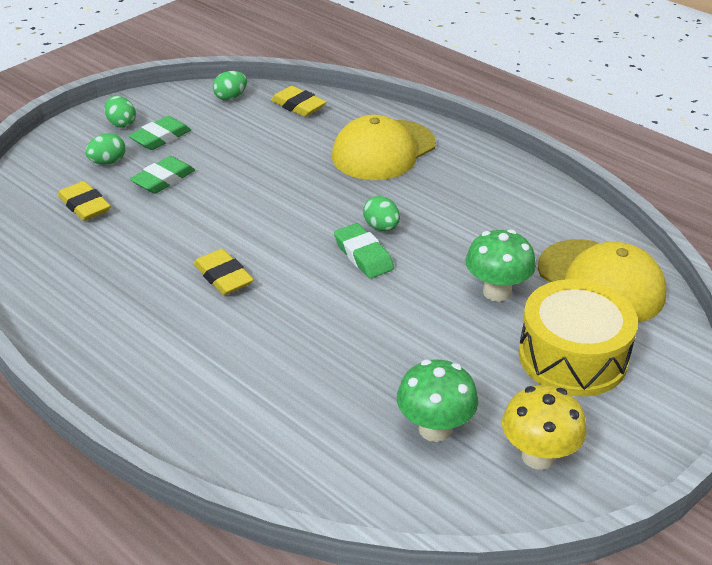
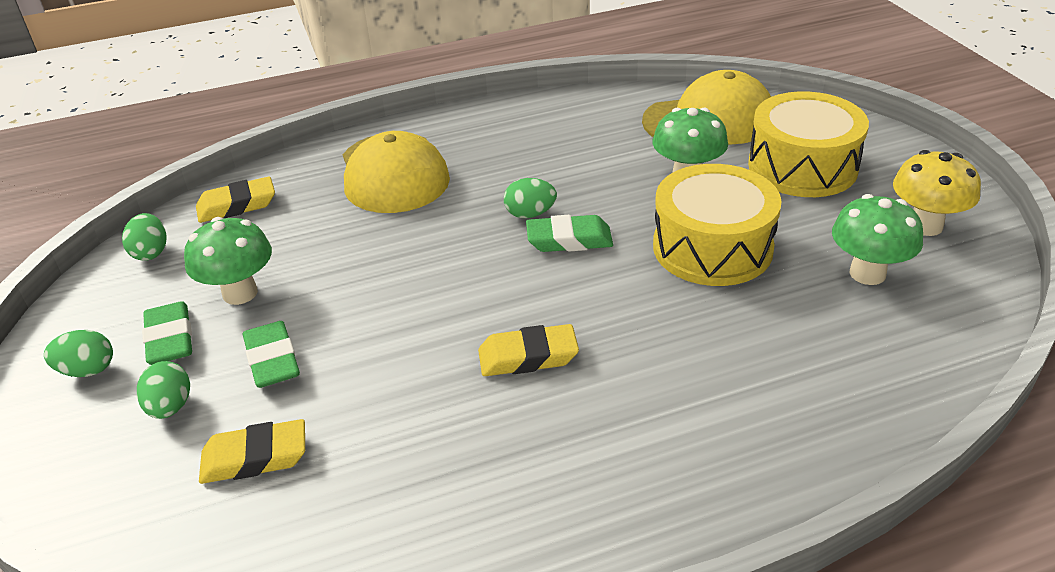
camera: 60 degrees left, 0 degrees up
(214, 143) = (240, 293): none -> green mushroom
(406, 331) = (712, 247): none -> yellow drum

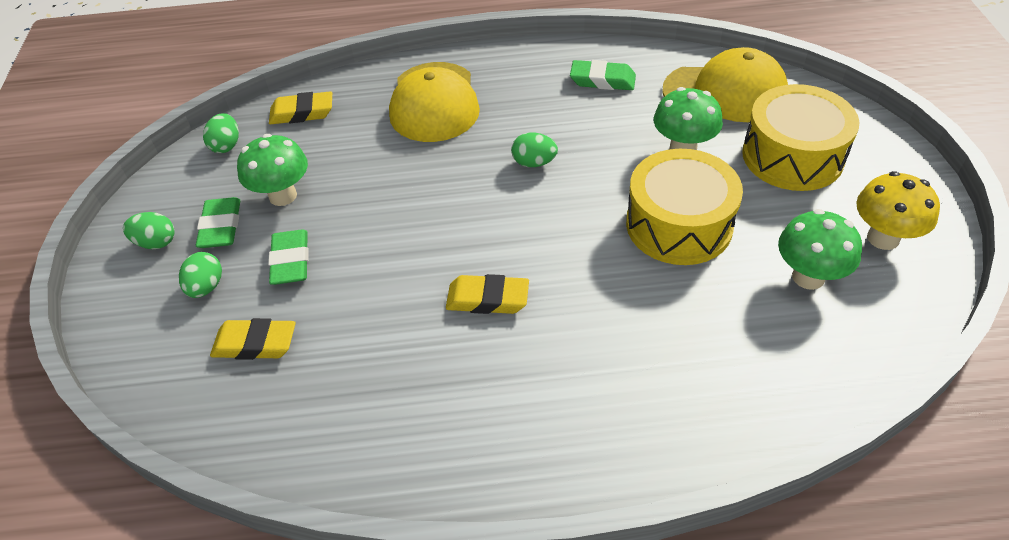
camera: 15 degrees right, 10 degrees up
(569, 240) = (558, 194): green eraser -> green eraser (602, 80)

